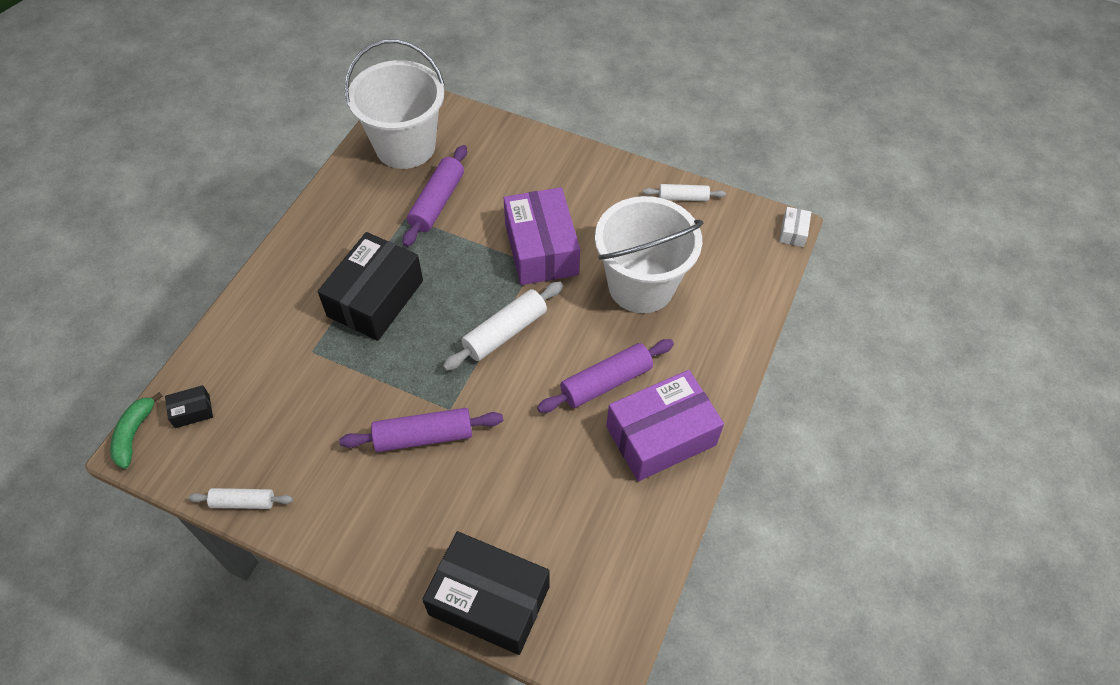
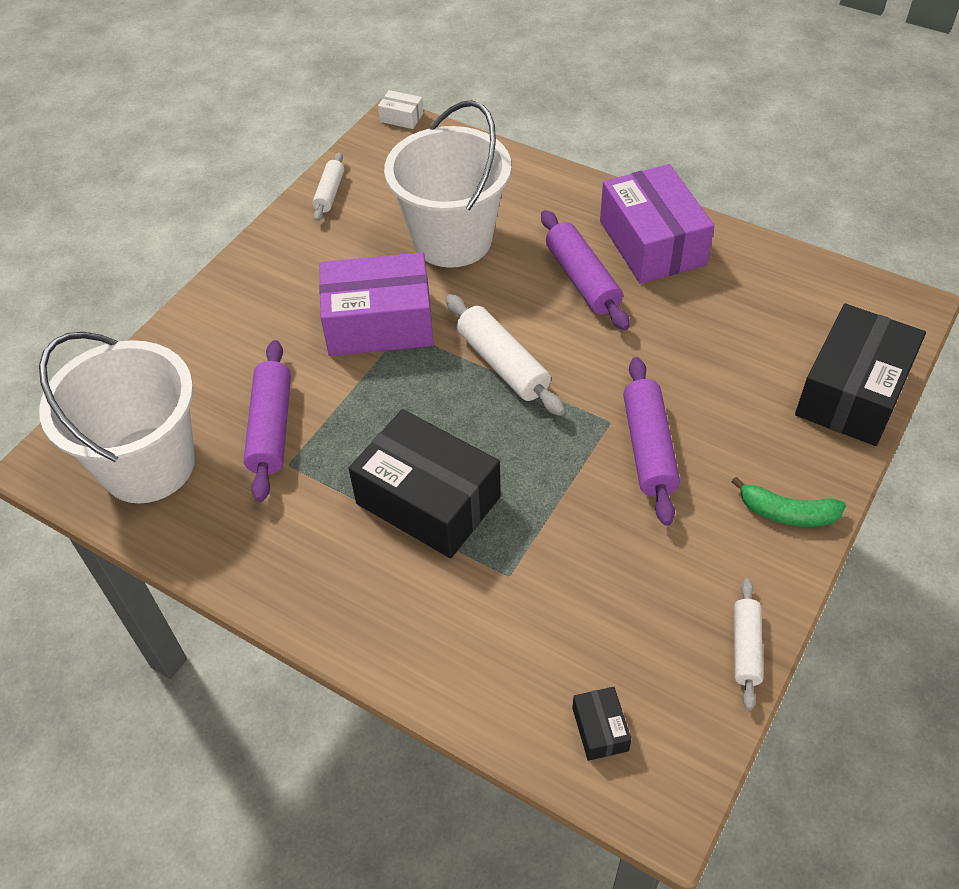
camera: 80 degrees left, 5 degrees down
(134, 434) = (637, 811): green banana -> green banana (787, 513)
(437, 202) = (271, 428): purple rolling pin -> purple rolling pin turned 60 degrees clockwise

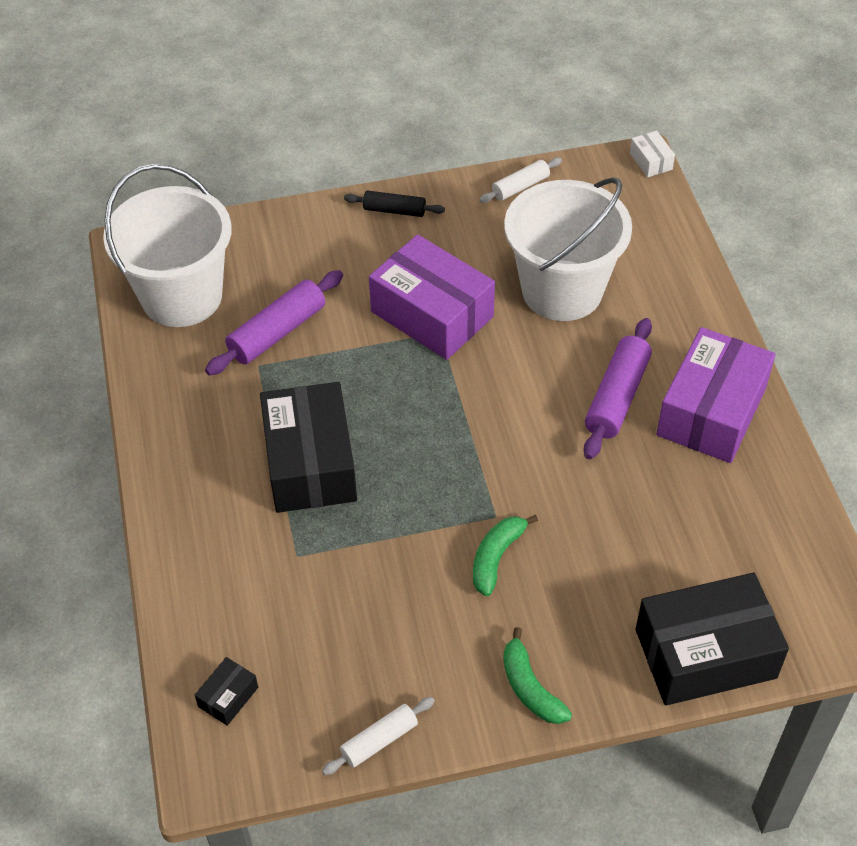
camera: 45 degrees right, 0 degrees up
(252, 273) = (394, 210): none -> black rolling pin
(502, 364) = (476, 412): white rolling pin -> none
(648, 448) = (496, 557): purple rolling pin -> green banana

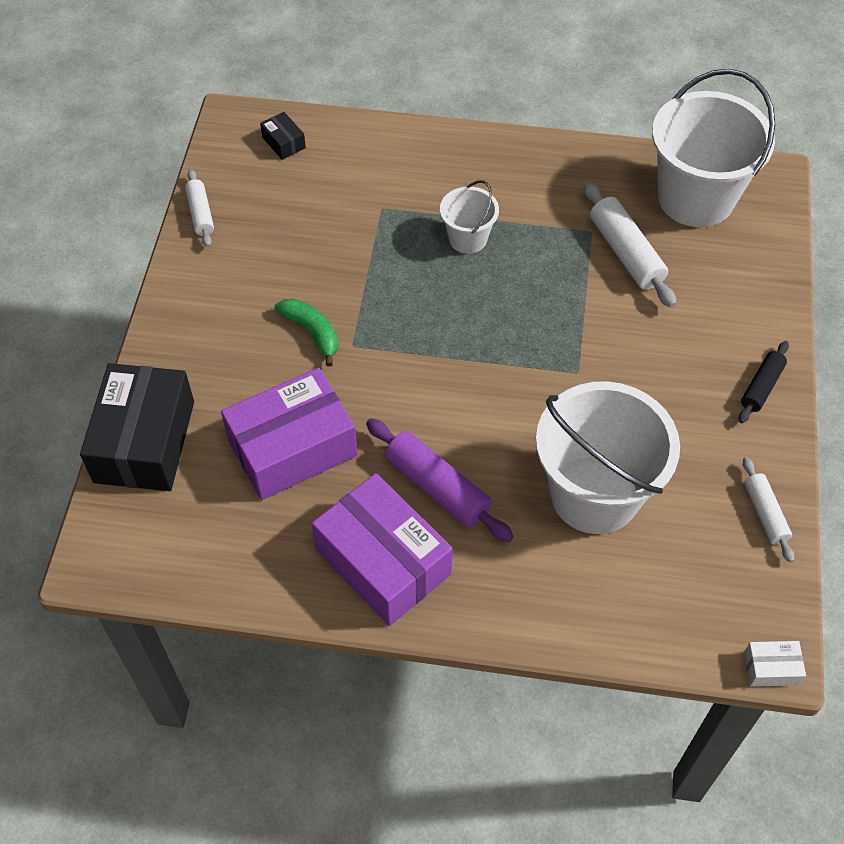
camera: 110 degrees right, 5 degrees up
(277, 332) = (626, 253): purple rolling pin -> white rolling pin
(310, 463) = (468, 238): black box -> white bucket
(432, 314) = (604, 373): purple box -> purple box (292, 448)
(530, 687) = (187, 314): green banana -> none

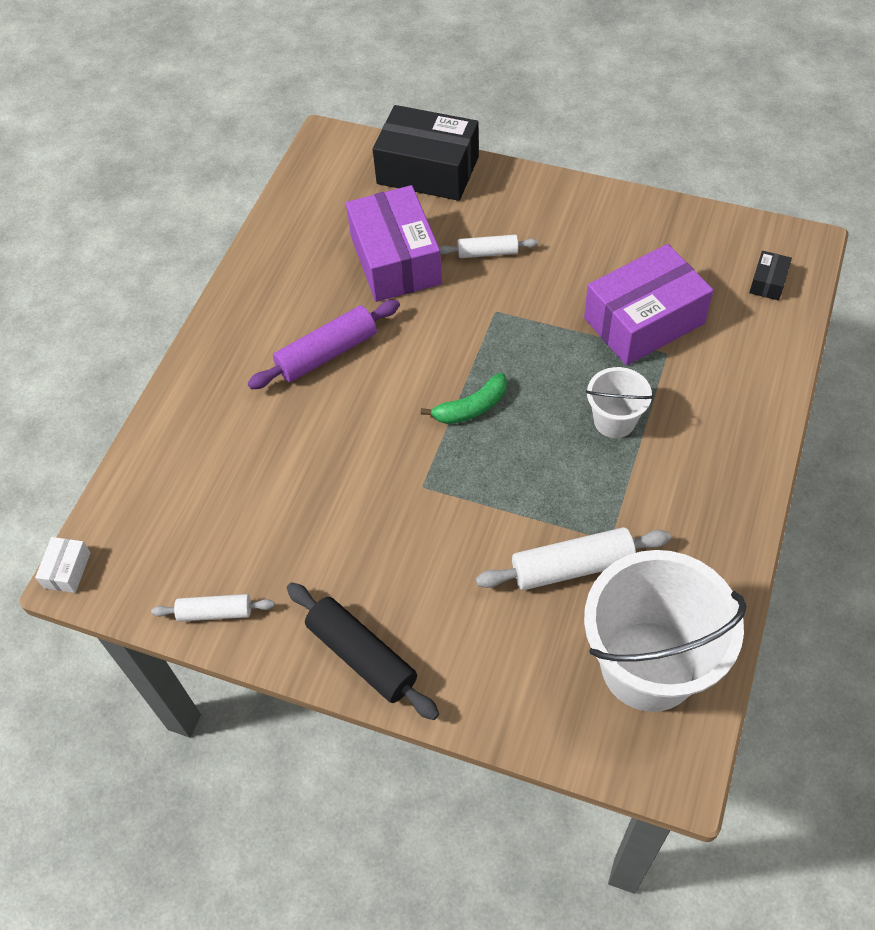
camera: 105 degrees right, 0 degrees up
(200, 214) = (675, 214): white rolling pin -> white rolling pin (487, 253)
(284, 143) = (768, 282): black box -> black box turned 45 degrees counterclockwise
(312, 332) = (516, 283): green banana -> green banana (471, 408)
(383, 562) = (269, 308): purple box -> purple box (644, 321)
(594, 494) = (283, 470): white bucket -> none
(761, 387) = (362, 656): black rolling pin -> black rolling pin, size x1.64

